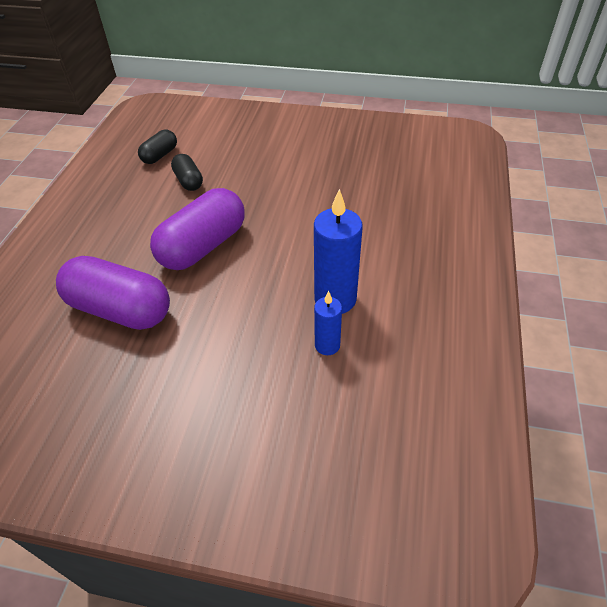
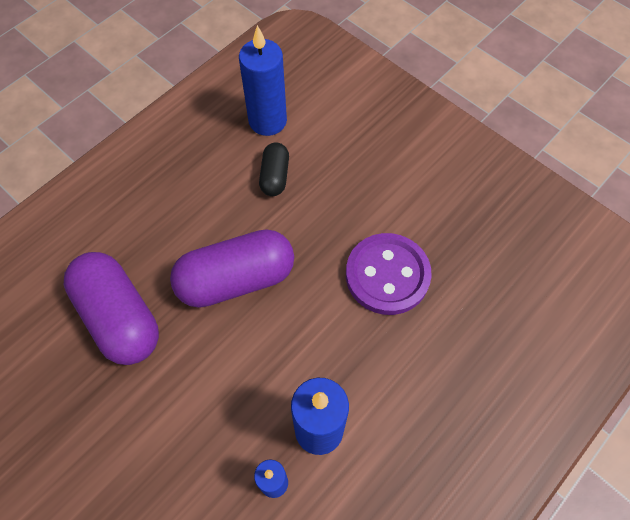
camera: 30 degrees right, 15 degrees up
(160, 155) = (267, 121): black capsule -> blue candle
(313, 198) = (387, 275): none -> purple button

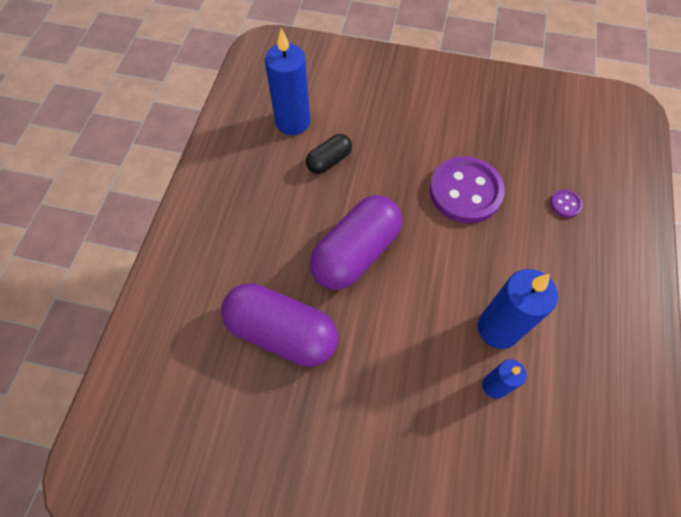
camera: 30 degrees left, 0 degrees up
(275, 176) = (329, 161): black capsule -> black capsule turned 75 degrees clockwise
(485, 344) = (565, 204): none -> purple button

